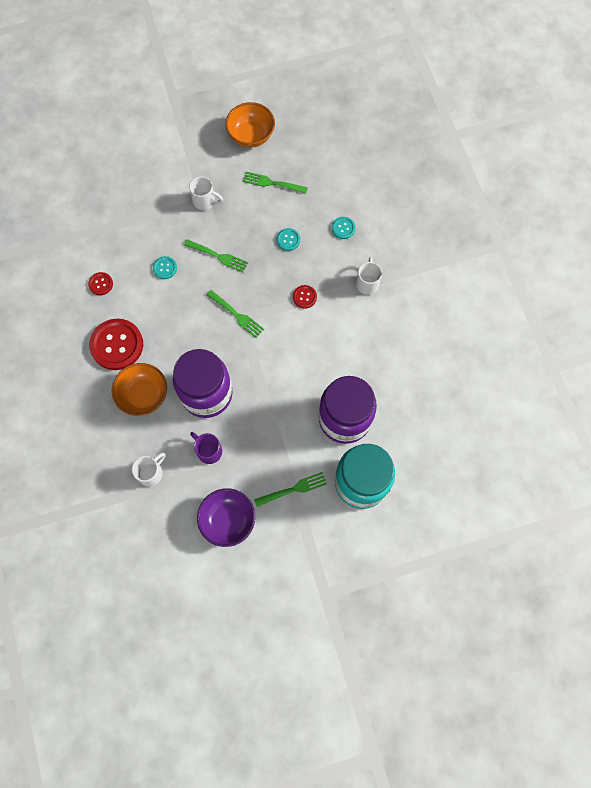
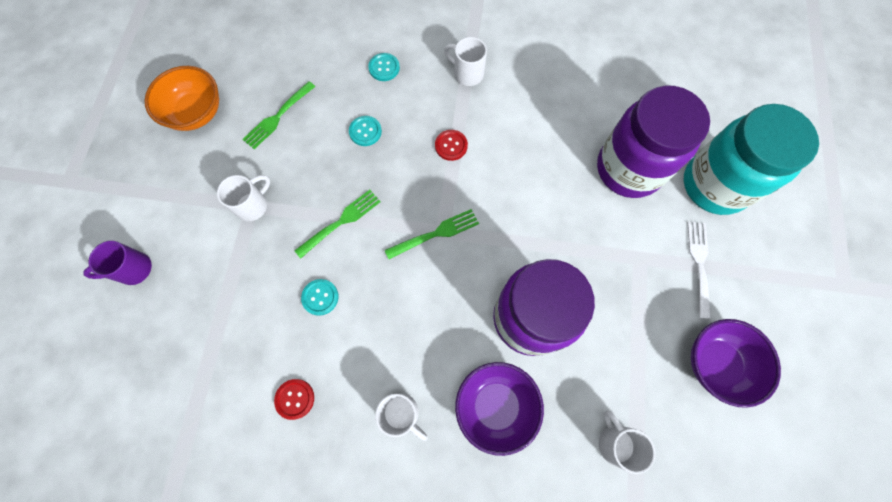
camera: 65 degrees left, 0 degrees up
(117, 345) = (401, 414): red button -> white mug
(143, 395) = (495, 406): orange bowl -> purple bowl
(208, 451) = (611, 348): purple mug -> purple mug (133, 269)
(293, 489) = (699, 265): green fork -> white fork

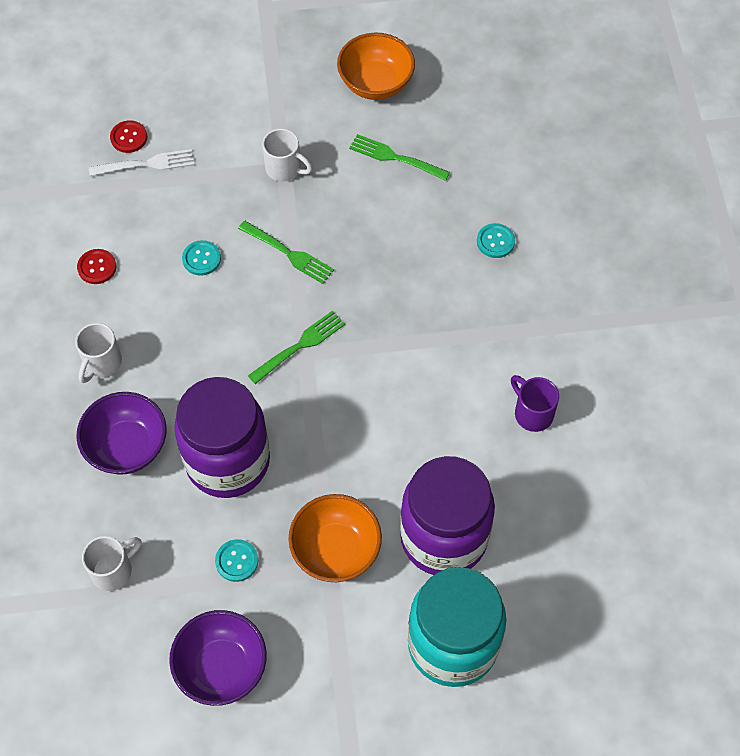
camera: 75 degrees right, 10 degrees down
(133, 269) = (190, 94): purple mug -> purple mug (532, 413)
(365, 131) = (404, 246): turquoise button -> turquoise button (236, 561)
(435, 234) = (299, 346): green fork -> green fork turned 90 degrees counterclockwise
(451, 146) = (414, 336): red button -> red button (129, 137)
(467, 73) = (519, 331): white mug -> none
(626, 249) = (335, 550): none -> orange bowl
(699, 265) = (338, 636): white fork -> white fork (145, 164)

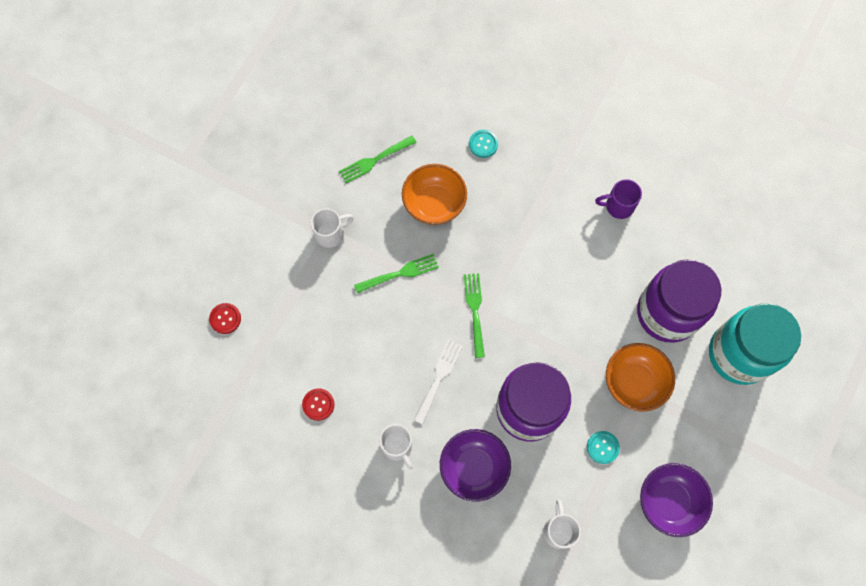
camera: 55 degrees left, 10 degrees up
(145, 164) = (257, 321): white fork -> white fork (438, 379)
(201, 259) = (362, 331): turquoise button -> none
(375, 83) = (306, 133): orange bowl -> orange bowl (434, 204)

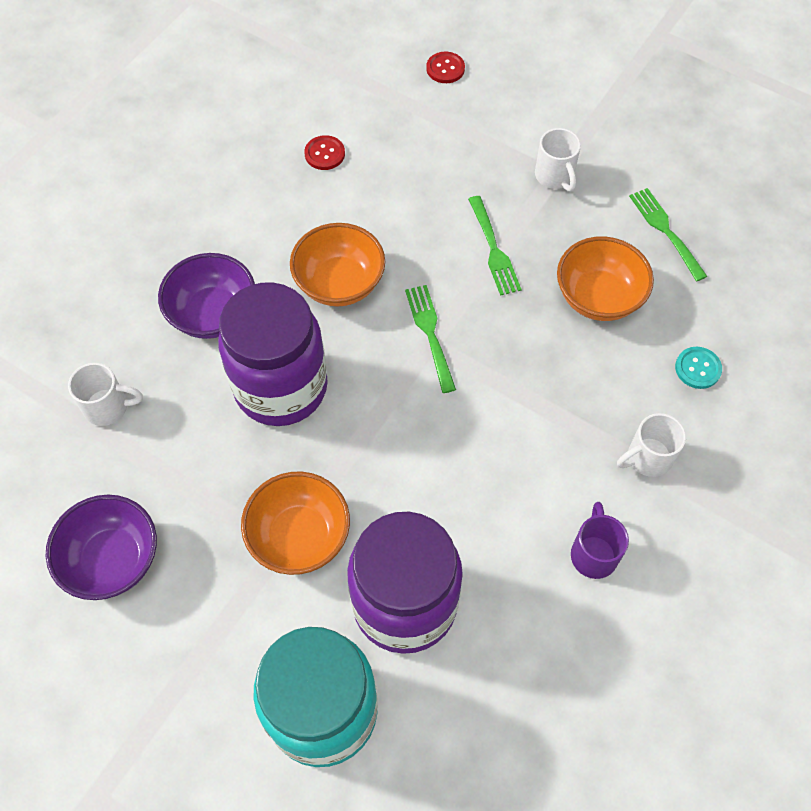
camera: 95 degrees right, 10 degrees down
(397, 446) = (257, 232): white mug -> white mug (647, 458)
(438, 379) = (339, 283): white fork -> orange bowl
(475, 312) = (430, 334): green fork -> green fork turned 105 degrees counterclockwise
(602, 447) = (209, 478): turquoise button -> none

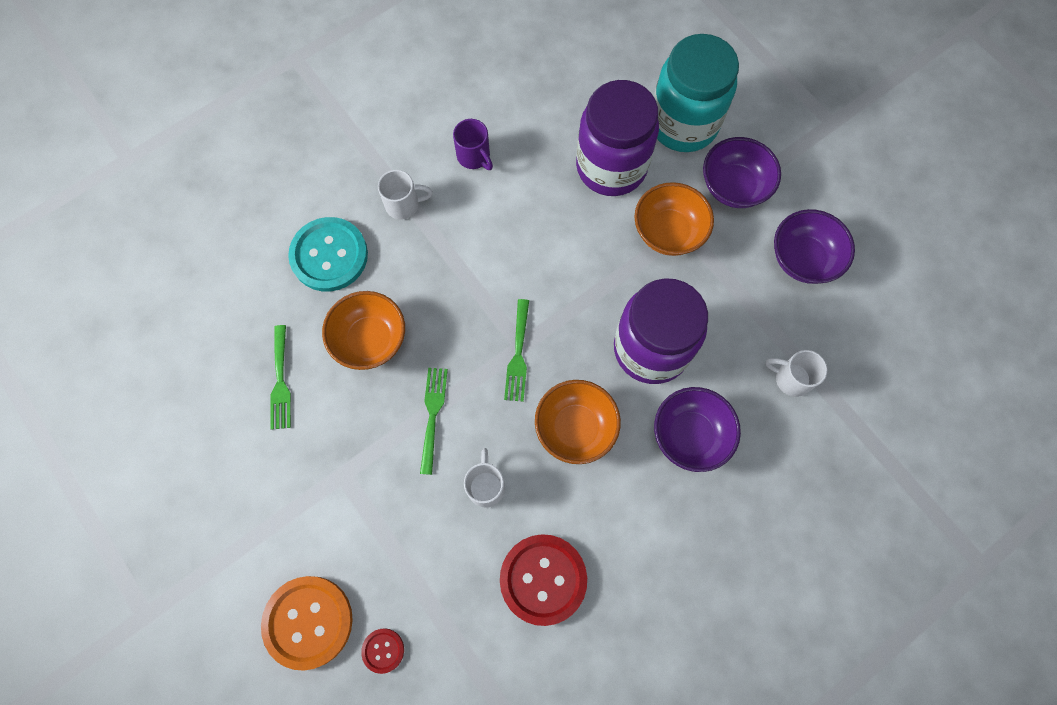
camera: 160 degrees left, 10 degrees up
(226, 633) = (734, 187): none -> purple bowl
(324, 154) = (543, 579): red button -> red button, size x2.12
(520, 68) = (308, 622): none -> orange button
(555, 176) = (343, 473): white mug -> white mug (486, 486)
(593, 553) = (474, 156): purple mug -> purple mug turned 60 degrees counterclockwise
(697, 368) = (329, 255): turquoise button -> turquoise button, size x2.12

